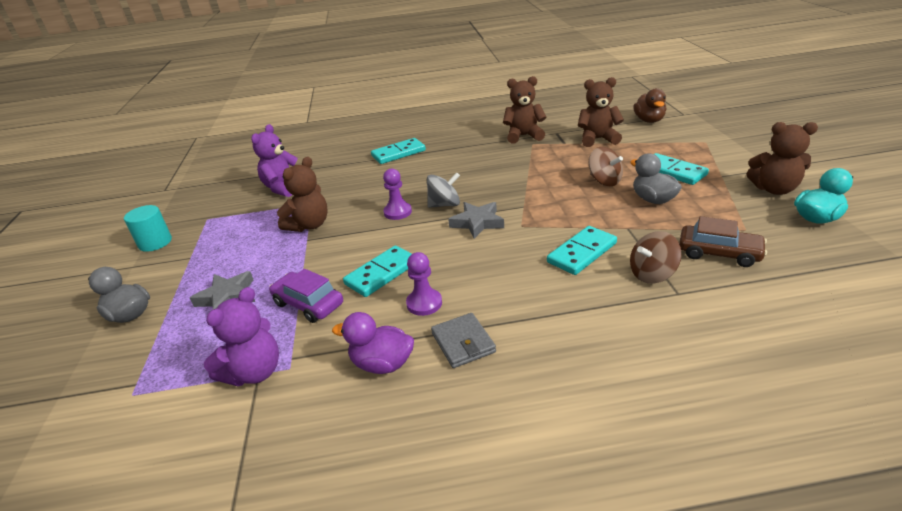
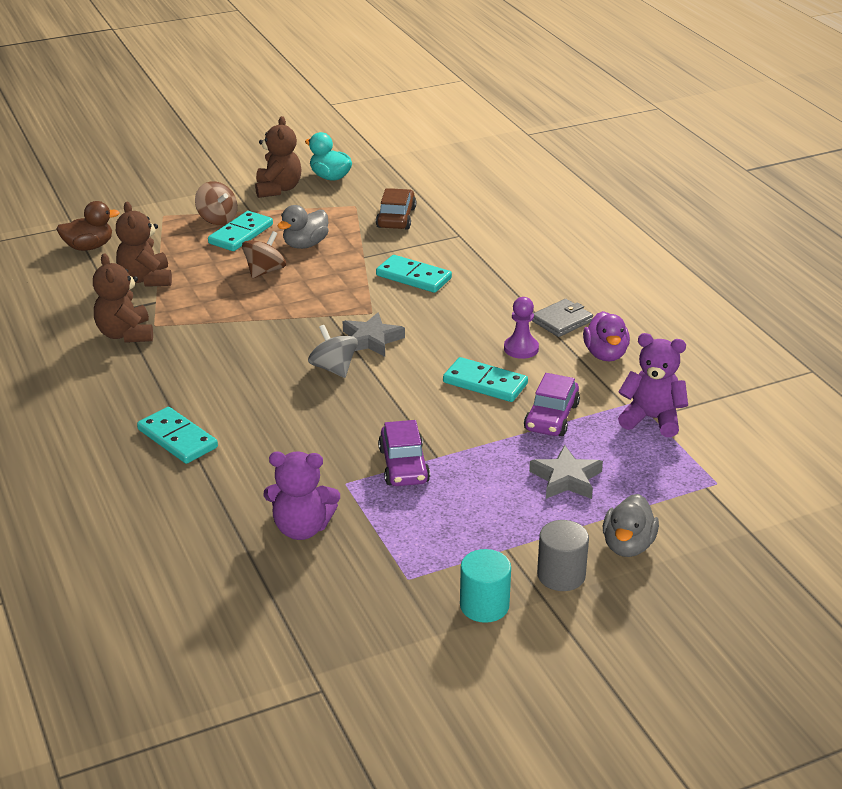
camera: 110 degrees left, 0 degrees up
(141, 277) = (561, 575): none -> grey cylinder
(309, 225) = (404, 465): brown teddy bear -> purple car
(397, 212) = (357, 400): purple pawn -> none
(652, 274) = (436, 245): brown spinning top -> brown spinning top (217, 219)

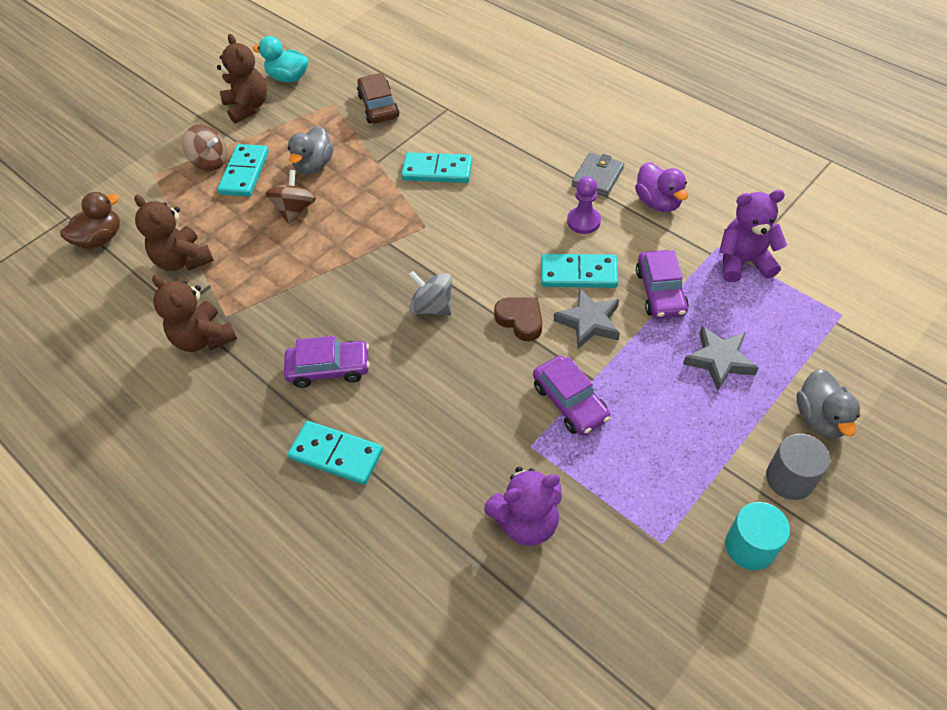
camera: 20 degrees left, 20 degrees up
(213, 383) = (329, 369): none -> purple car
(371, 340) = (445, 259): grey star -> grey star (589, 322)
(405, 399) = (520, 320): none -> brown heart

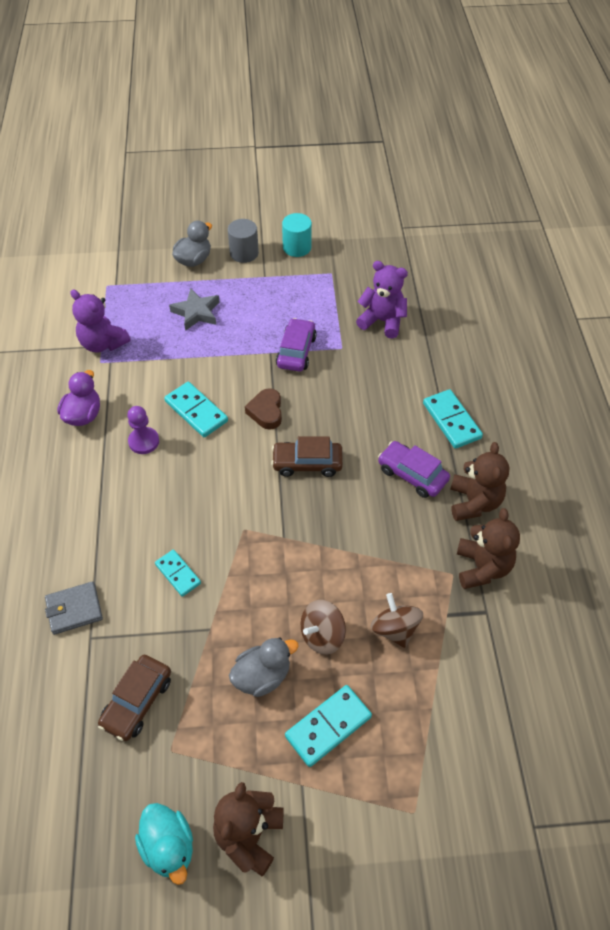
camera: 140 degrees left, 0 degrees up
(100, 239) = (514, 759): brown duck -> none
(183, 260) = (452, 661): brown teddy bear -> brown teddy bear (474, 502)
(210, 162) = (347, 776): brown spinning top -> brown spinning top (395, 629)
(432, 307) = (307, 463): grey spinning top -> brown car
(437, 171) = (178, 574): turquoise domino -> turquoise domino, size x0.66
(589, 322) = (231, 380): grey star -> none
(597, 177) = (87, 465): grey wallet -> grey wallet (74, 609)
(660, 292) = (170, 364): purple car -> none

